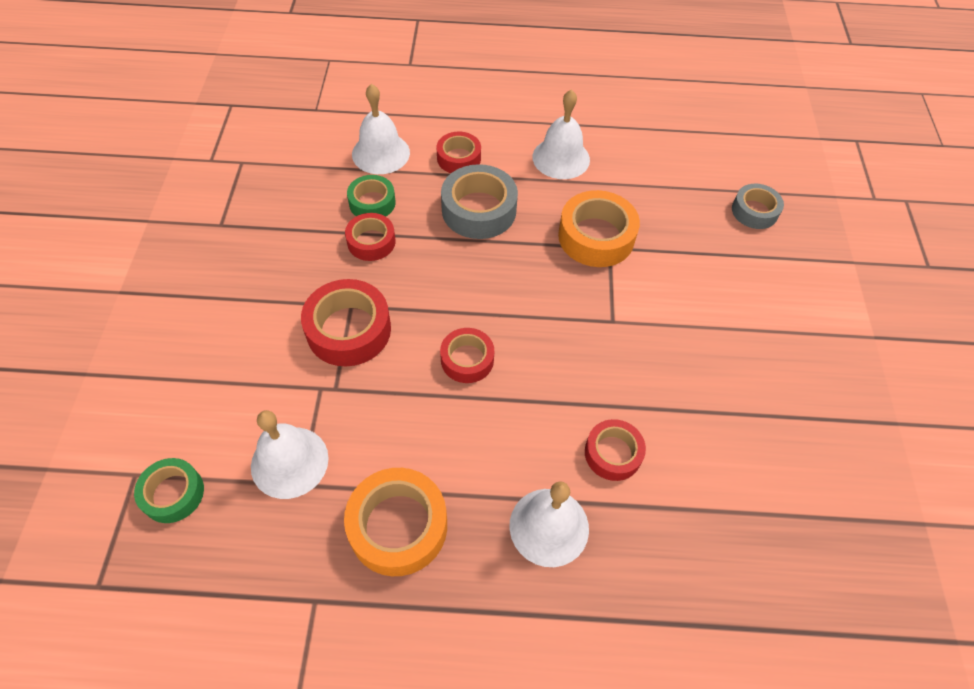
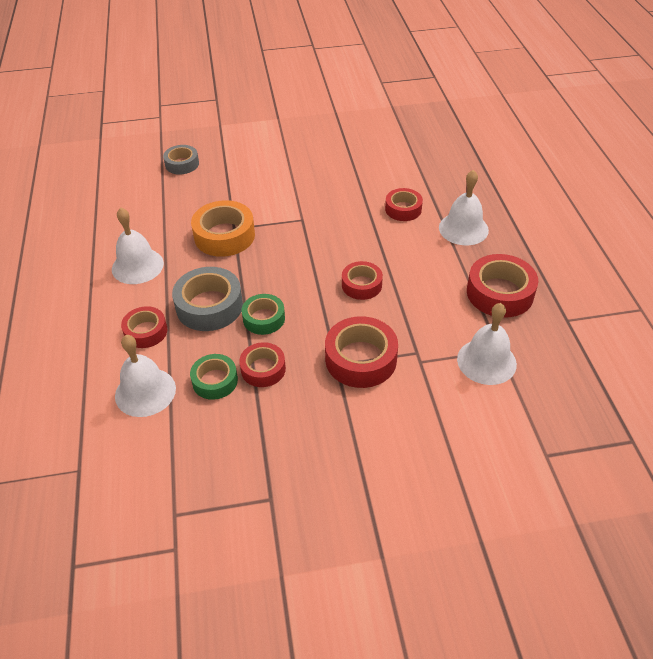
camera: 100 degrees left, 10 degrees down
(173, 493) = (546, 423): green tape -> green tape (264, 318)
(398, 526) = (500, 293): orange tape -> red tape

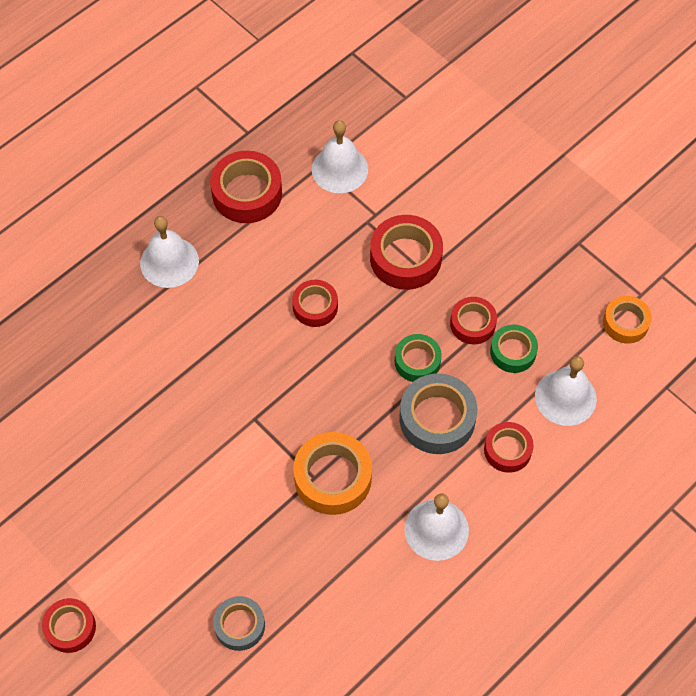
camera: 125 degrees left, 15 degrees up
(161, 481) = (625, 323): none -> orange tape
(403, 209) = (172, 331): red tape -> red tape (70, 627)

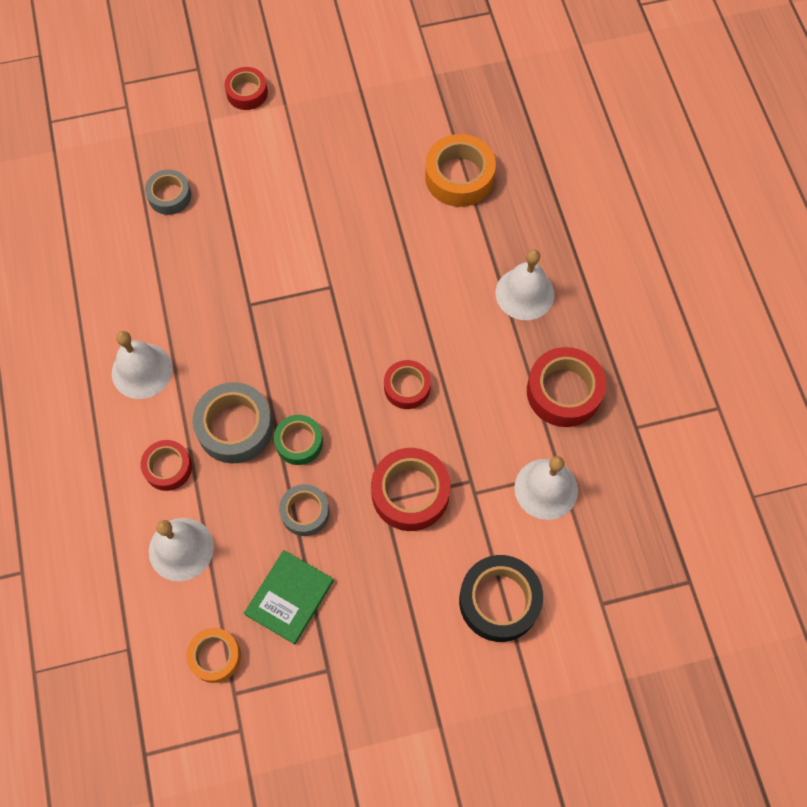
camera: 120 degrees right, 5 degrees up
(333, 478) = (239, 318): orange tape -> orange tape (459, 177)
(449, 160) = (499, 601): none -> black tape
(472, 324) = (305, 512): red tape -> grey tape
(513, 352) = (254, 530): green tape -> none
(546, 297) = (289, 597): none -> green book

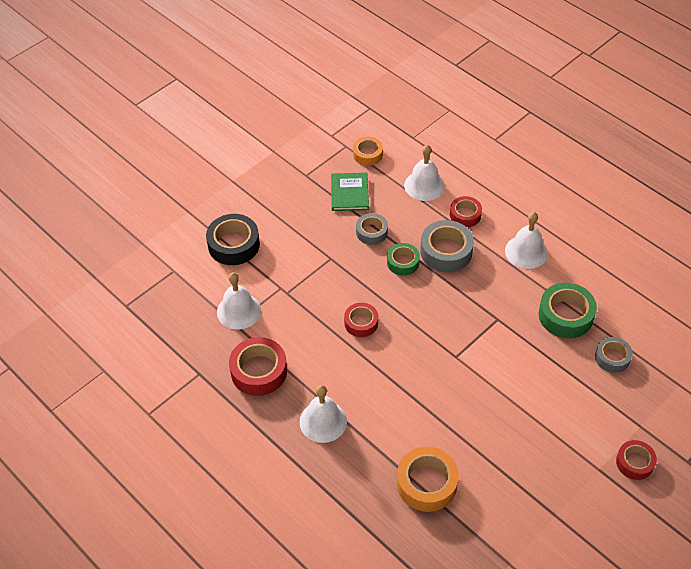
camera: 150 degrees right, 15 degrees down
(172, 267) = (565, 315): none -> green tape
(410, 493) = (318, 269): red tape -> none

